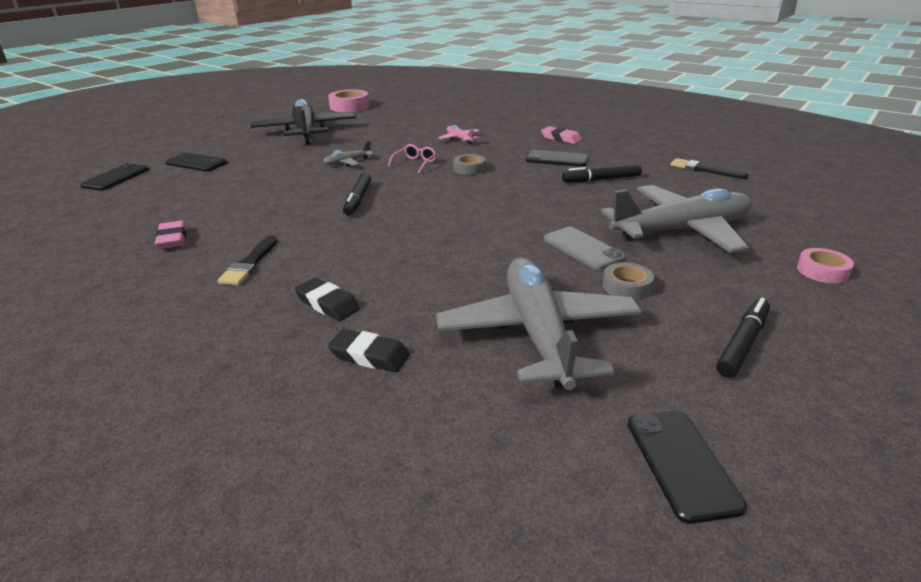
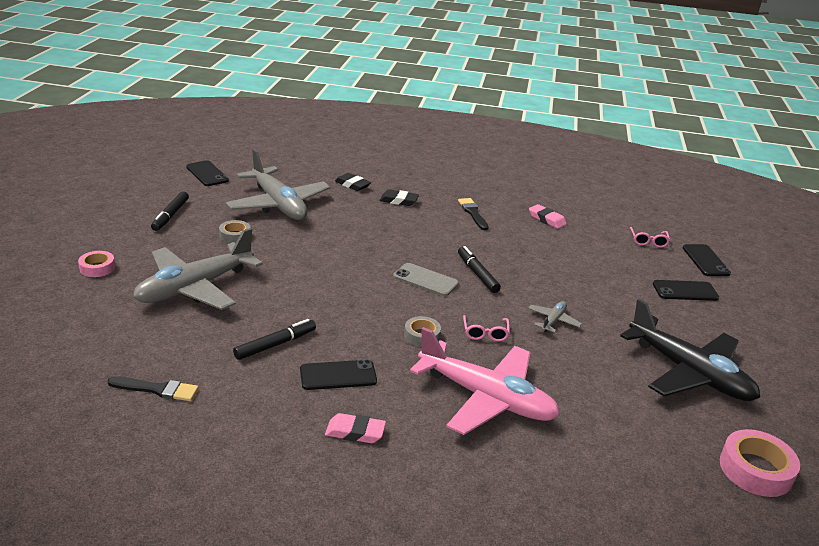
camera: 150 degrees right, 0 degrees up
(121, 199) = (648, 241): none -> pink glasses
(369, 356) = (352, 185): black eraser -> black eraser turned 45 degrees clockwise
(459, 139) = (486, 398): pink plane -> pink plane, size x2.35
(583, 248) = (270, 258): grey phone -> grey phone (425, 280)

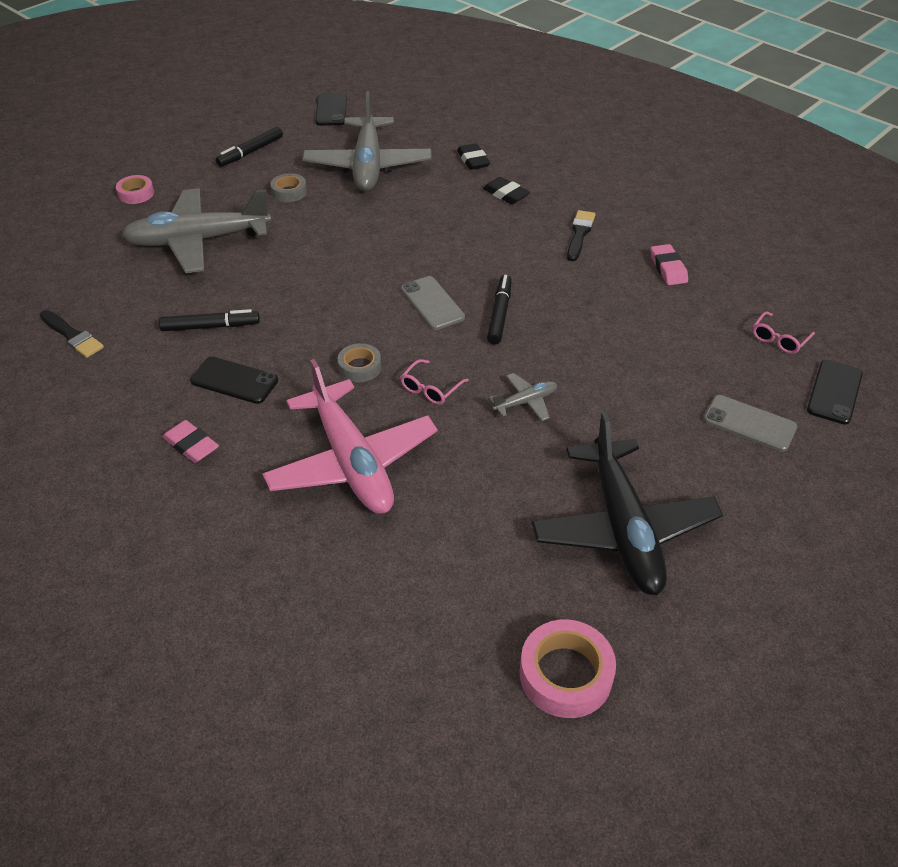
camera: 35 degrees right, 15 degrees up
(685, 291) = (749, 423): black phone -> grey phone

